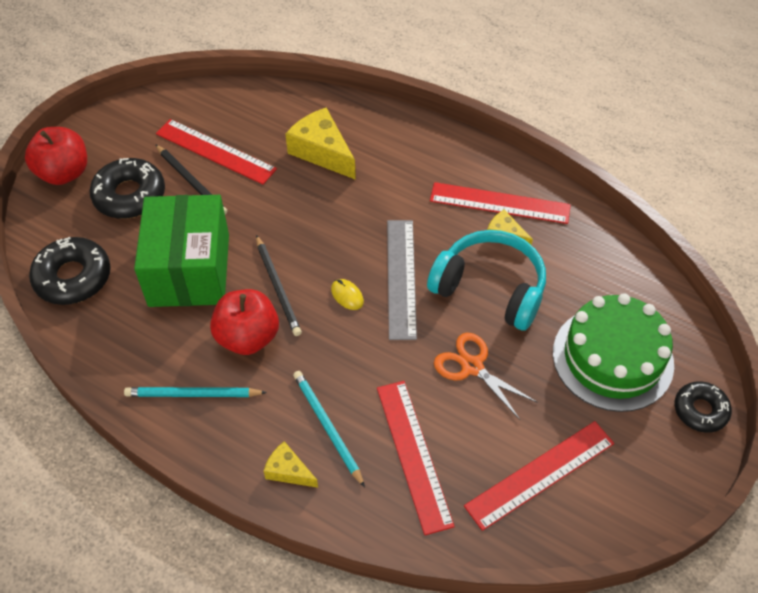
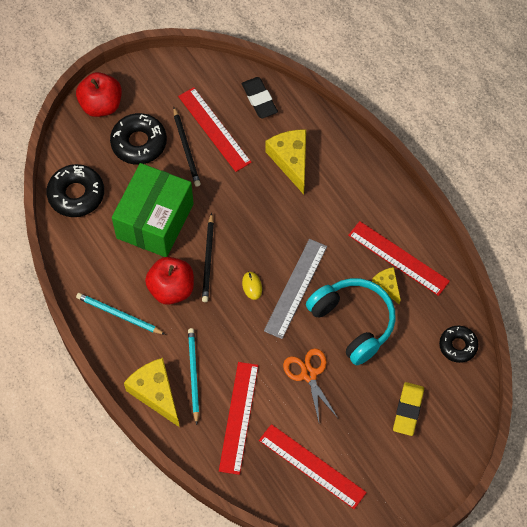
camera: 25 degrees right, 10 degrees up
(253, 107) = (259, 100): none -> black eraser
(288, 471) = (155, 393): yellow cheese -> yellow cheese, size x1.81
(540, 474) = (312, 466): red ruler -> red ruler turned 45 degrees clockwise
(612, 358) = (408, 410): green cake -> yellow eraser
(700, 410) = (444, 472): black donut -> black donut (458, 346)

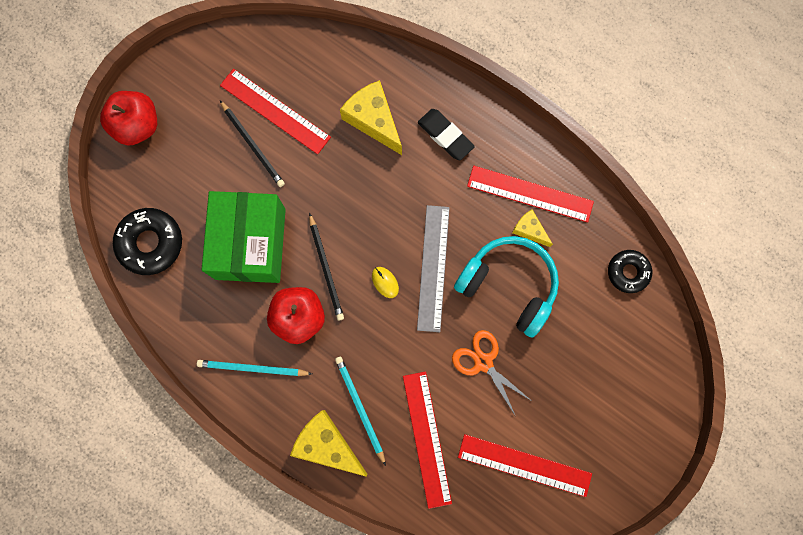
camera: 20 degrees left, 15 degrees up
(139, 143) = (197, 157): black donut -> none
(259, 100) = (312, 59): black eraser -> black eraser (445, 136)
(408, 410) = (602, 364): yellow eraser -> none

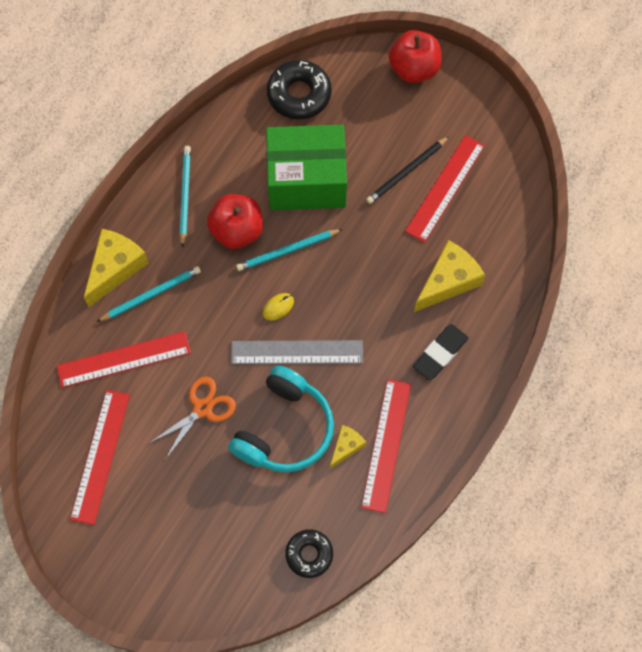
camera: 85 degrees right, 10 degrees down
(326, 269) = (287, 251): black pencil -> turquoise pencil

